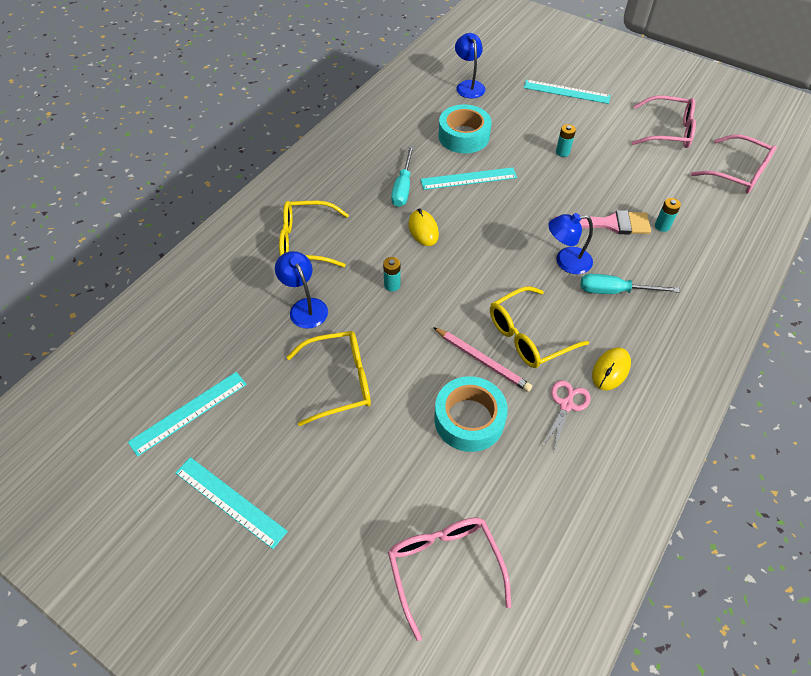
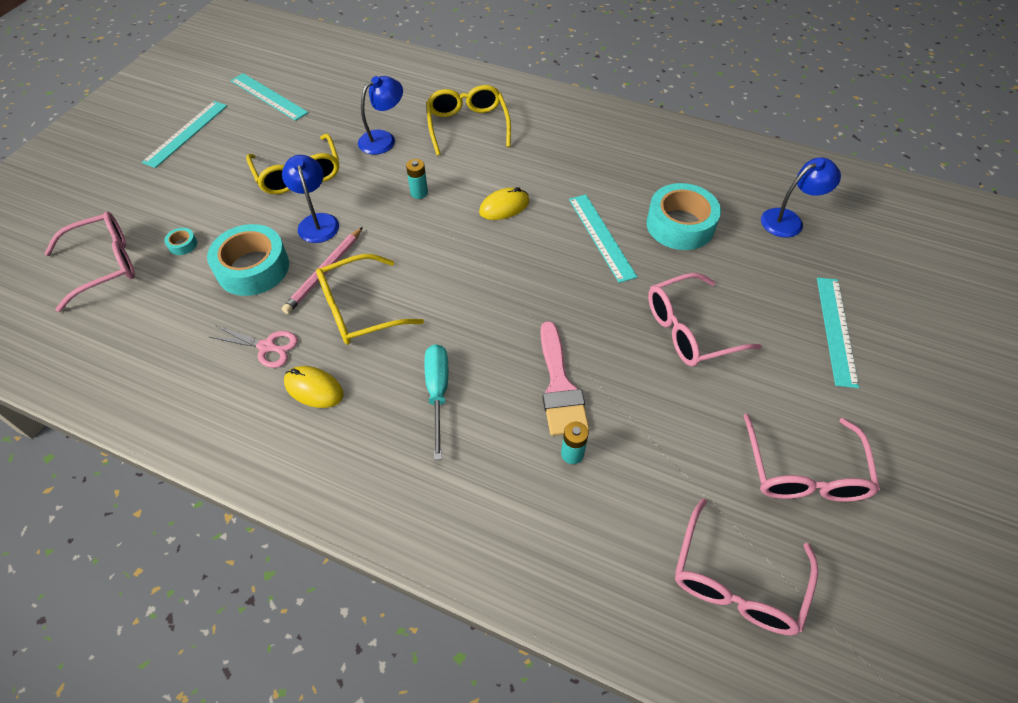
camera: 80 degrees right, 0 degrees up
(403, 188) = (566, 183): turquoise screwdriver -> none
(425, 487) = (183, 244): none -> turquoise tape
(529, 335) = (360, 309): yellow glasses -> yellow glasses turned 75 degrees counterclockwise
(562, 152) = (690, 329): turquoise battery -> pink glasses
(566, 261) = (480, 340): blue lamp -> blue lamp (317, 222)

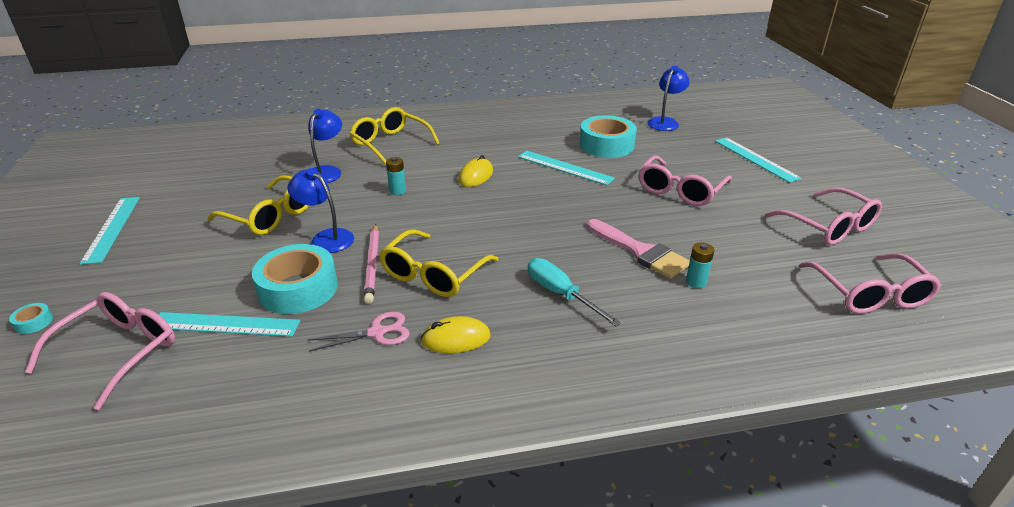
camera: 35 degrees left, 20 degrees down
(183, 244) = (200, 302): turquoise tape -> turquoise tape (34, 322)
(268, 96) = (179, 179): turquoise ruler -> turquoise ruler (225, 324)

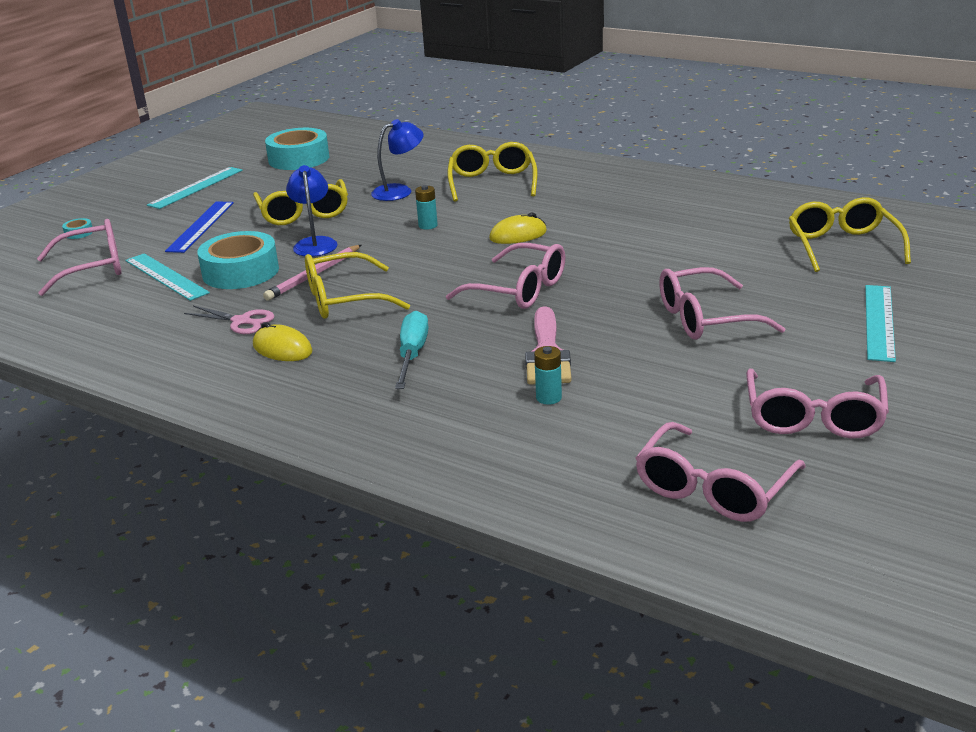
camera: 45 degrees right, 5 degrees down
(181, 263) = (200, 226): none -> blue ruler
(544, 215) = (518, 290): none -> pink glasses
(565, 167) = (621, 255): turquoise ruler -> none
(606, 145) = (713, 248): turquoise tape -> turquoise tape (299, 159)
(665, 122) = (843, 246): blue lamp -> yellow glasses

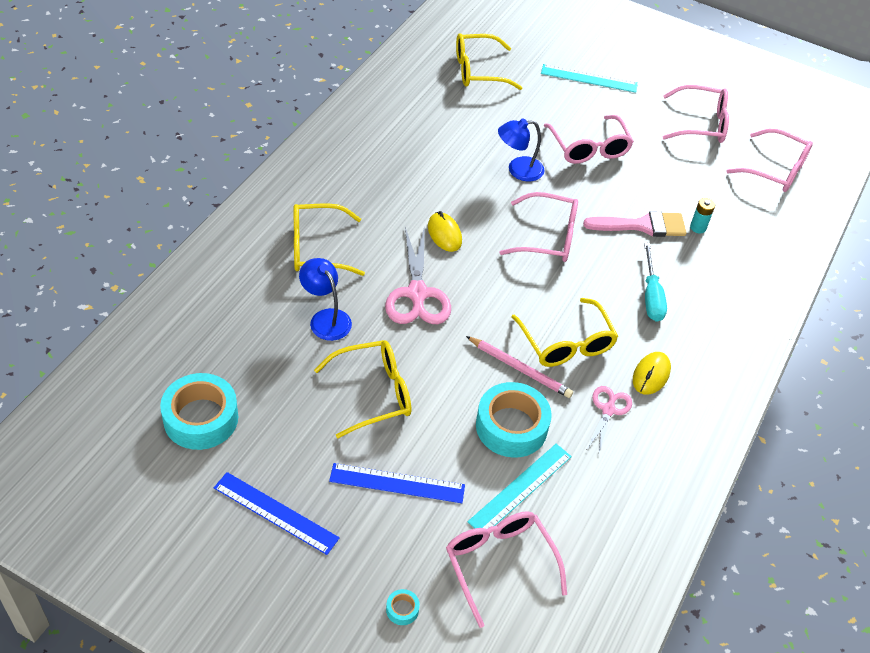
camera: 100 degrees left, 20 degrees up
(196, 187) = (276, 512): turquoise ruler -> blue ruler
(315, 243) = (450, 375): blue lamp -> blue lamp (518, 170)
(412, 354) = (651, 296): turquoise screwdriver -> turquoise screwdriver turned 90 degrees counterclockwise
(428, 226) = (417, 293): turquoise battery -> pink scissors
(518, 290) = (547, 237): pink glasses -> pink glasses turned 75 degrees clockwise

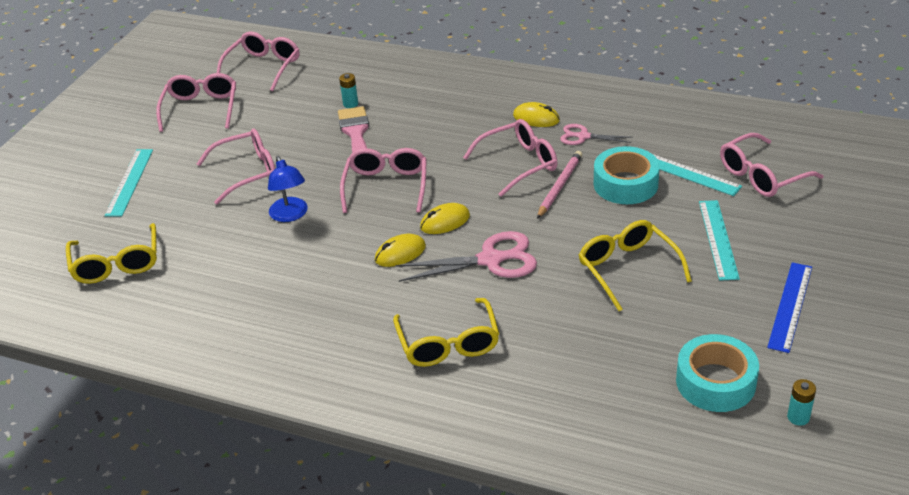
camera: 90 degrees left, 10 degrees down
(134, 466) = (798, 417): none -> turquoise battery
(326, 318) = (547, 318): blue lamp -> none
(397, 483) = (718, 239): blue ruler -> turquoise ruler
(402, 609) = (833, 218): turquoise tape -> none
(482, 271) = (445, 222): none -> yellow mouse
(566, 343) = (518, 164): yellow glasses -> pink glasses
(651, 296) = (445, 123): turquoise screwdriver -> none

